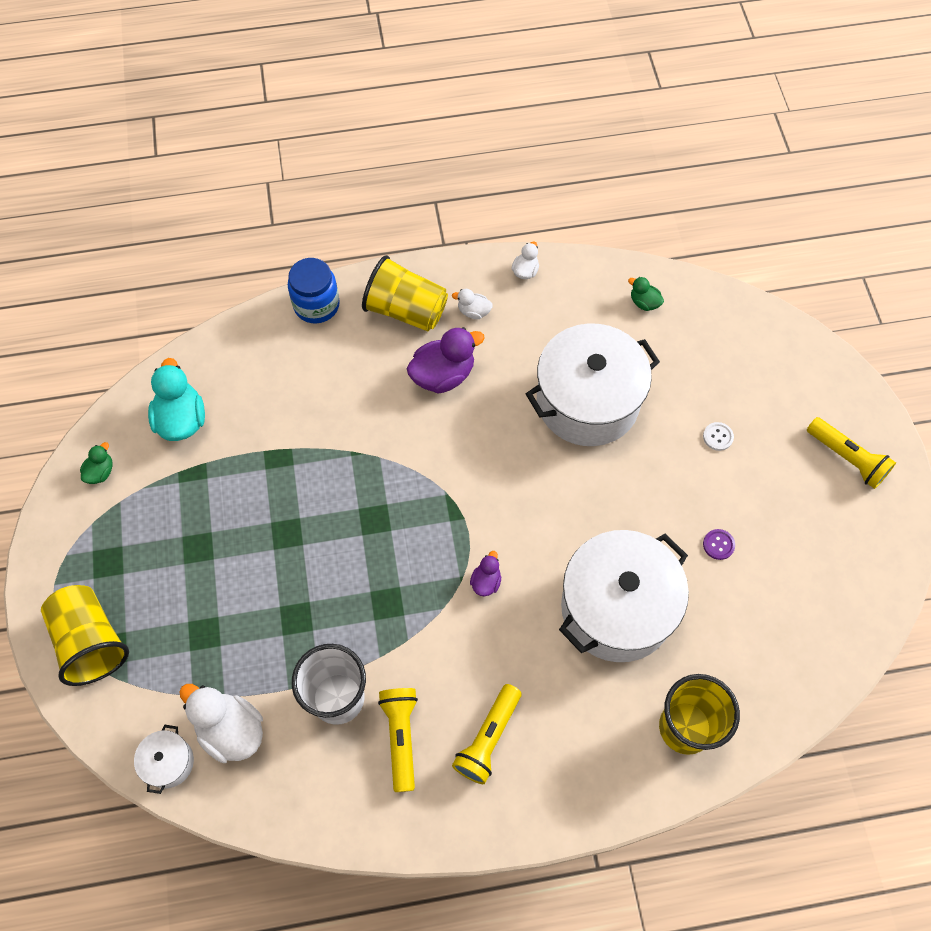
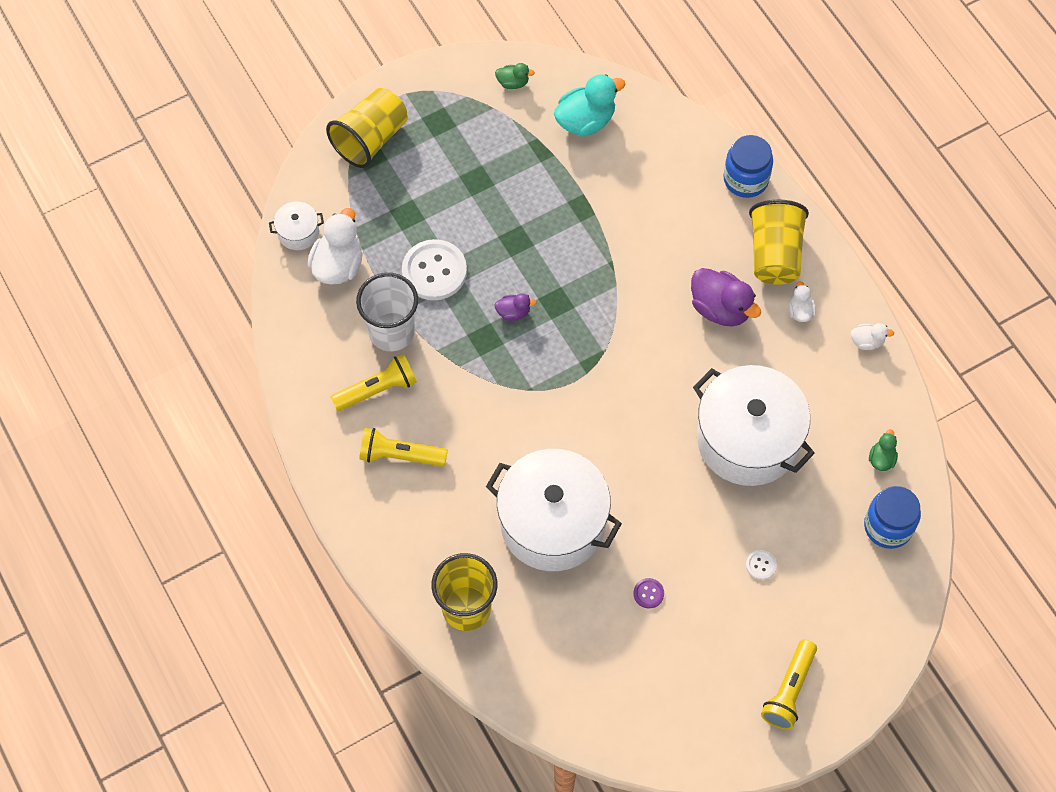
camera: 70 degrees right, 0 degrees up
(285, 628) = (434, 271): none -> white button
(486, 581) = (535, 410): purple duck -> purple duck (513, 312)
(710, 322) = (888, 526): none -> blue jar

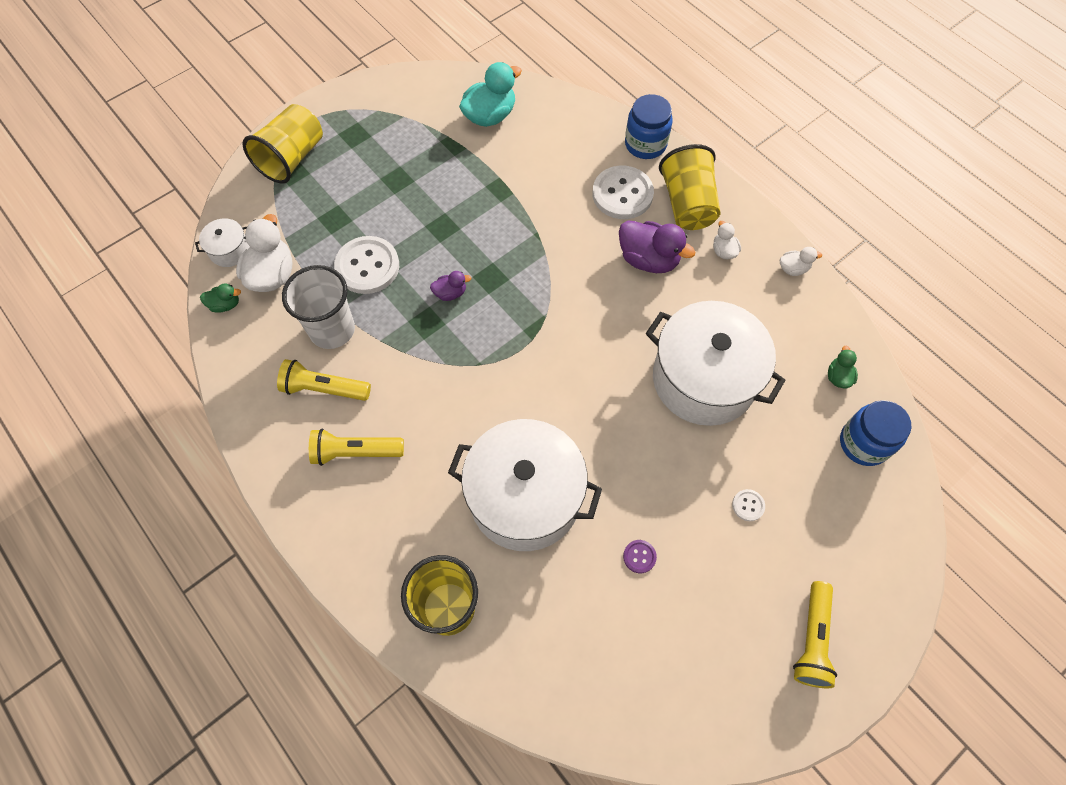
camera: 10 degrees left, 0 degrees up
(377, 389) = (324, 388): yellow flashlight -> yellow flashlight turned 135 degrees counterclockwise
(513, 83) = (418, 93): green duck -> green duck (225, 305)
(709, 233) = (622, 194): none -> white button

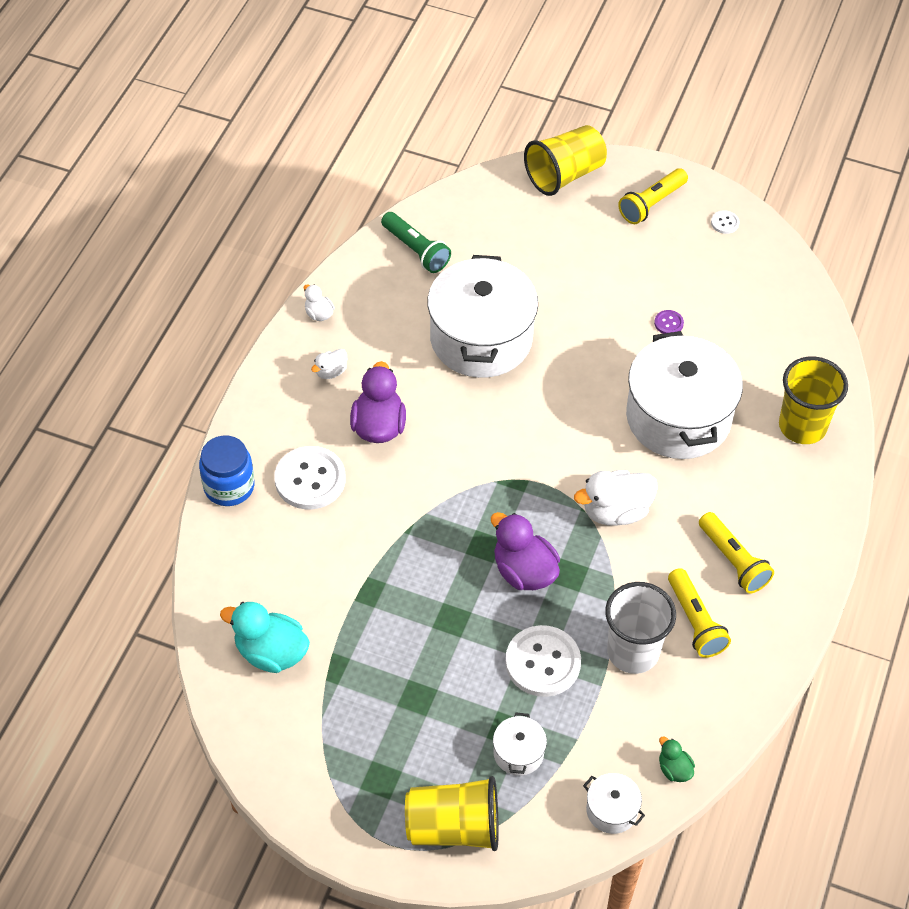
camera: 120 degrees left, 10 degrees down
(272, 275) = (611, 747): white duck -> white duck (615, 511)
(312, 217) = (518, 753): none -> white pot
(450, 293) = (524, 571): purple duck -> purple duck, size x1.94
(687, 204) = (290, 420): yellow cup -> yellow cup (564, 175)
(748, 505) = (576, 271): white button -> white button (725, 223)
(812, 639) = (651, 204): yellow flashlight -> yellow flashlight turned 150 degrees clockwise
(838, 377) = (416, 250): green duck -> green flashlight
(864, 443) = (468, 217): blue jar -> none

